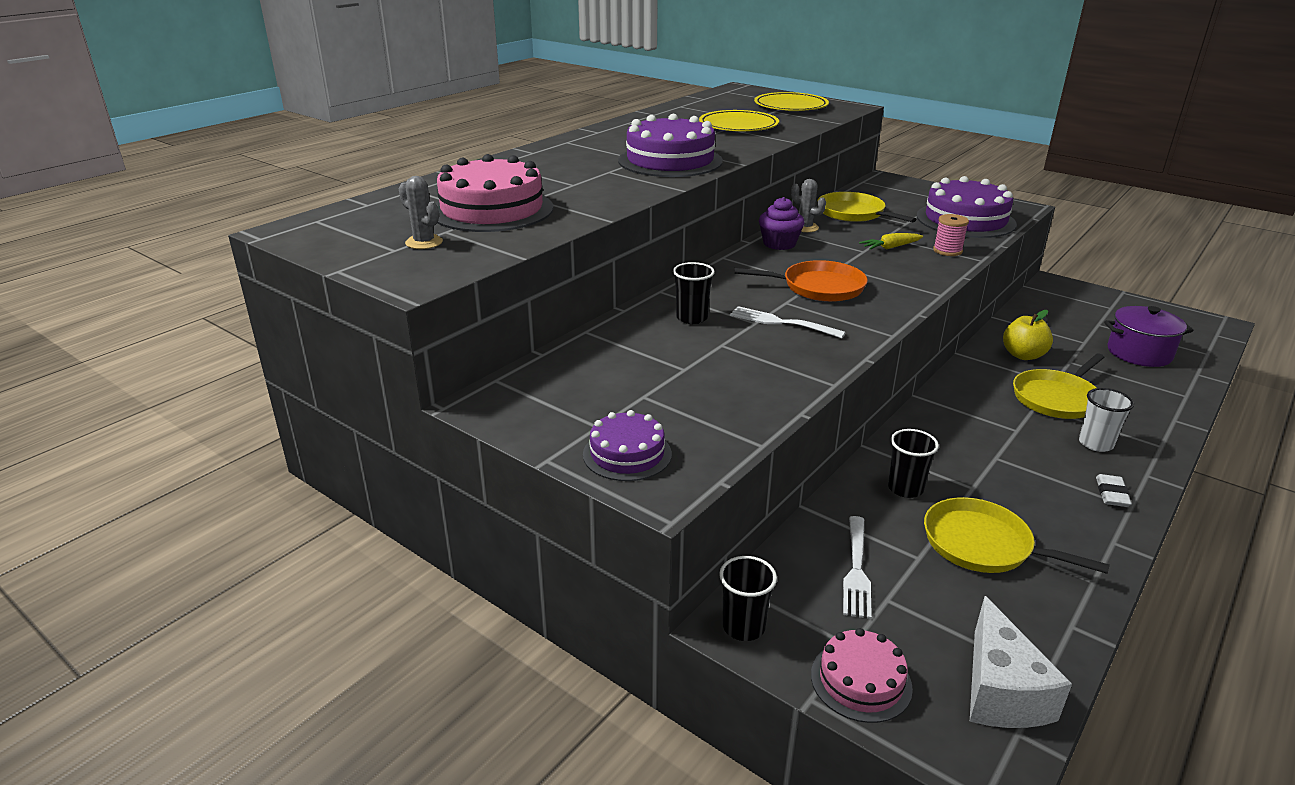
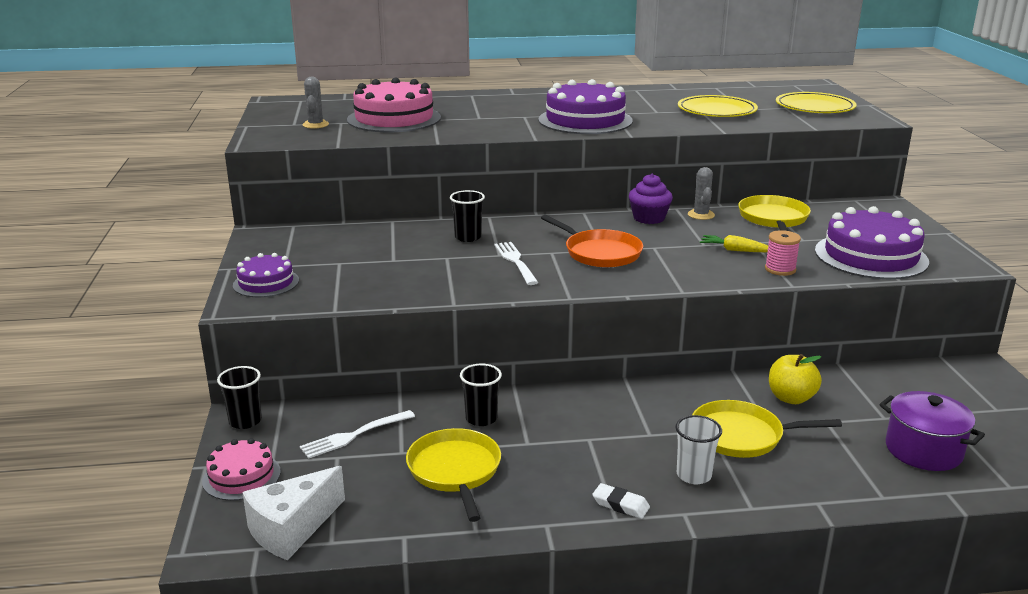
camera: 45 degrees right, 5 degrees down
(1111, 494) = (620, 505): white eraser -> white eraser turned 60 degrees clockwise

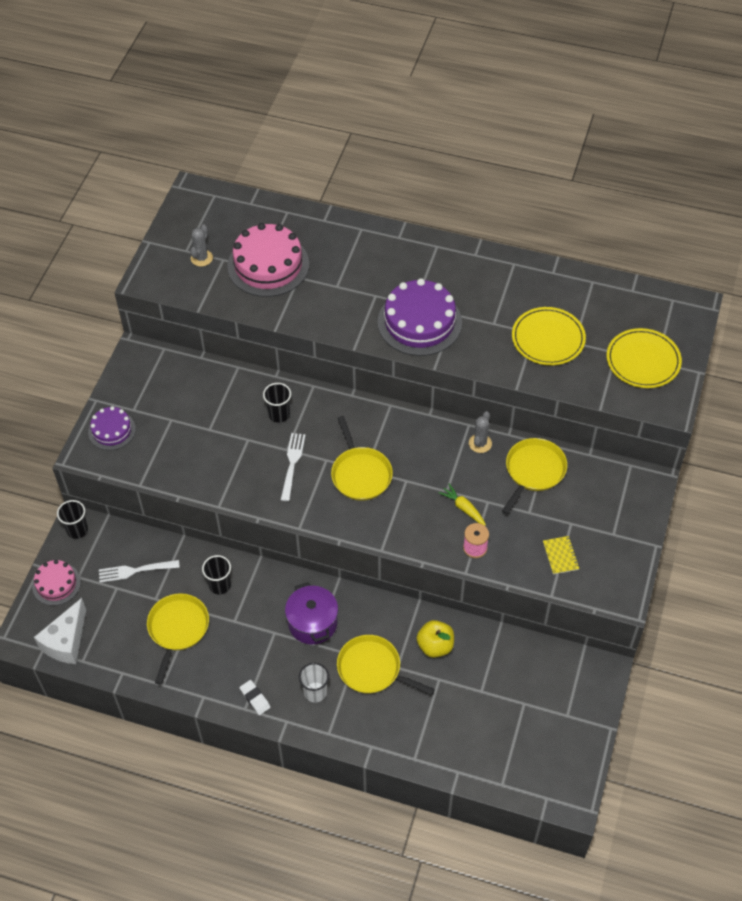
camera: 25 degrees right, 30 degrees up
(292, 529) = (66, 641): white cheese -> white cheese turned 45 degrees counterclockwise
(599, 253) = (360, 474): orange pan -> yellow pan
(649, 218) = (434, 434): purple cupcake -> none
(871, 256) = (560, 556): purple cake -> yellow notebook
(923, 450) = (478, 731): purple pot -> purple pot (312, 623)

